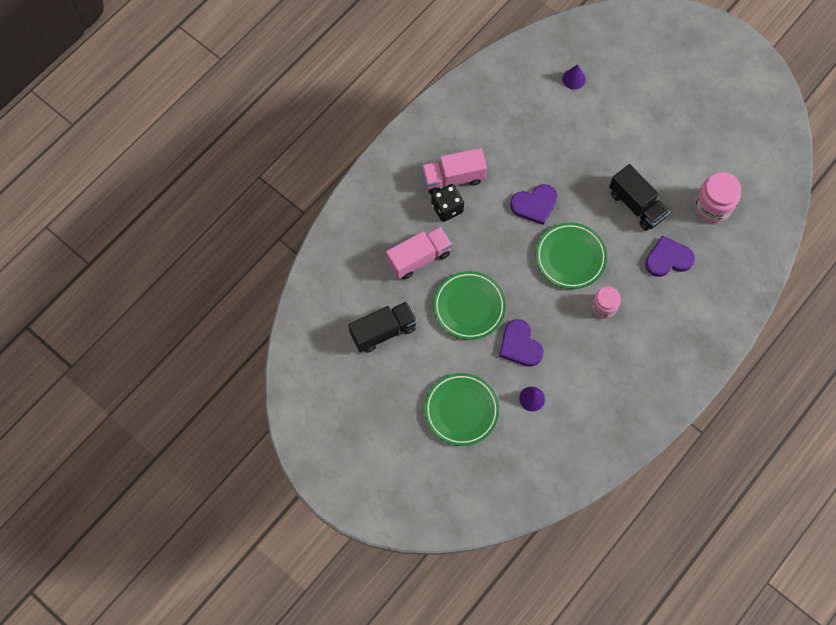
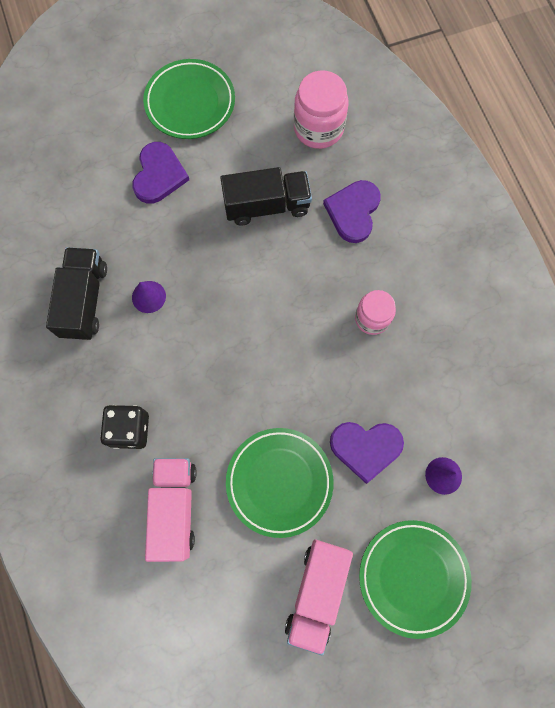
camera: 60 degrees left, 5 degrees up
(383, 331) = (248, 619): black truck -> black truck (84, 300)
(453, 178) = (94, 397): pink truck -> pink truck (317, 591)
(534, 204) = (193, 319): purple heart -> purple heart (159, 175)
(570, 257) = (287, 318): green plate -> green plate (190, 103)
(573, 79) = (63, 177): purple cone -> purple cone (148, 296)

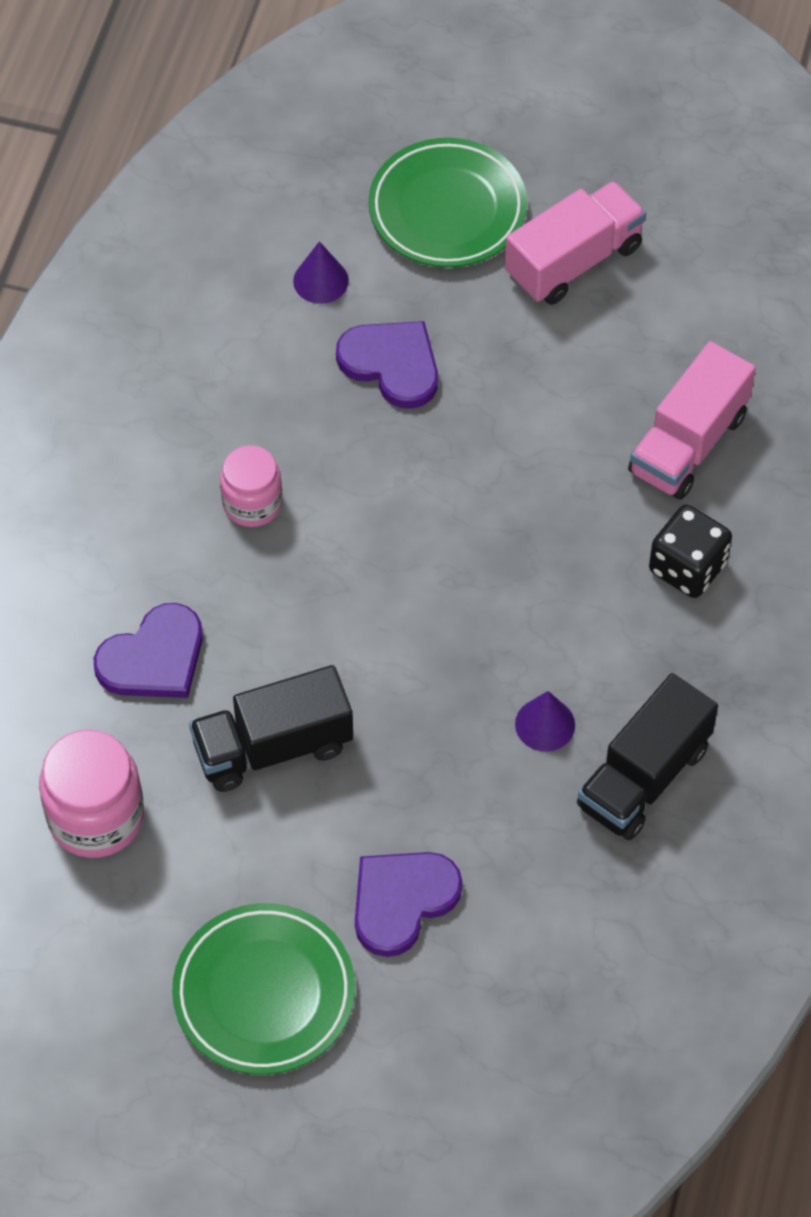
camera: 145 degrees left, 15 degrees down
(266, 206) = (273, 747): black truck -> black truck turned 45 degrees counterclockwise
(279, 482) = (532, 393): green plate -> none

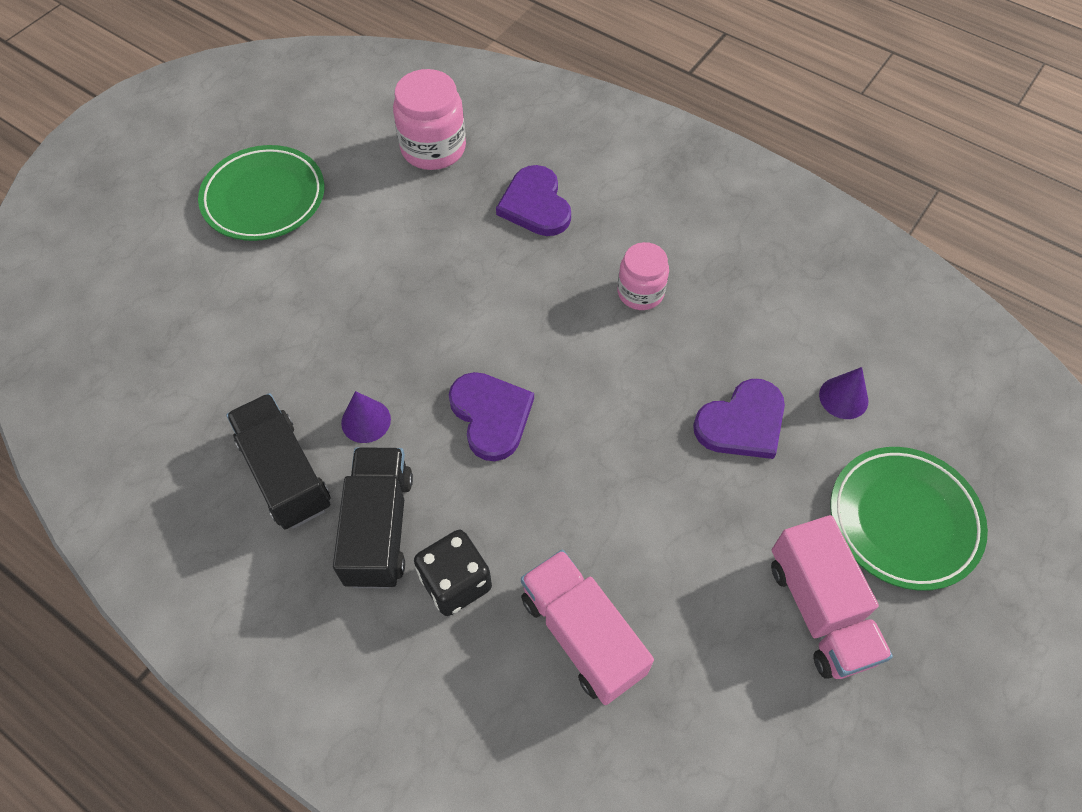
camera: 110 degrees right, 0 degrees up
(273, 747) = (435, 250): black truck -> black truck (379, 528)
(402, 901) = (281, 288): purple heart -> purple heart (491, 416)

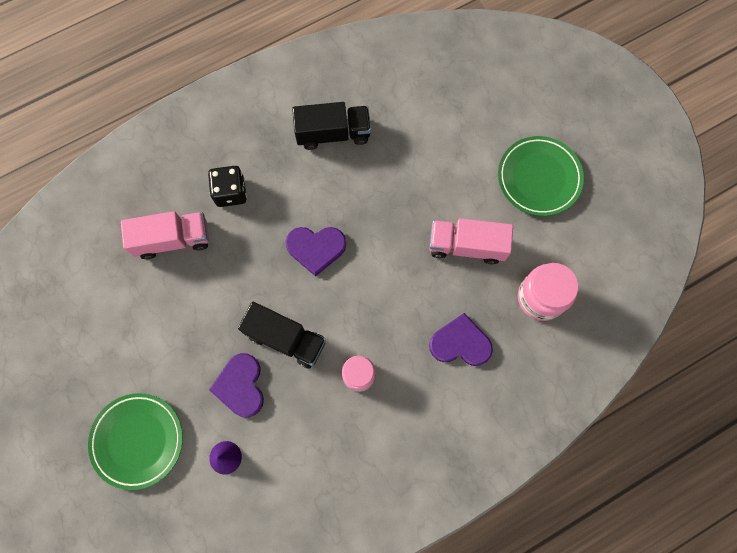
camera: 115 degrees right, 15 degrees up
(366, 421) = (345, 182): purple cone -> none
(379, 528) = (278, 167): black truck -> black truck (286, 338)
(820, 610) = (119, 362): pink truck -> pink truck (466, 246)

